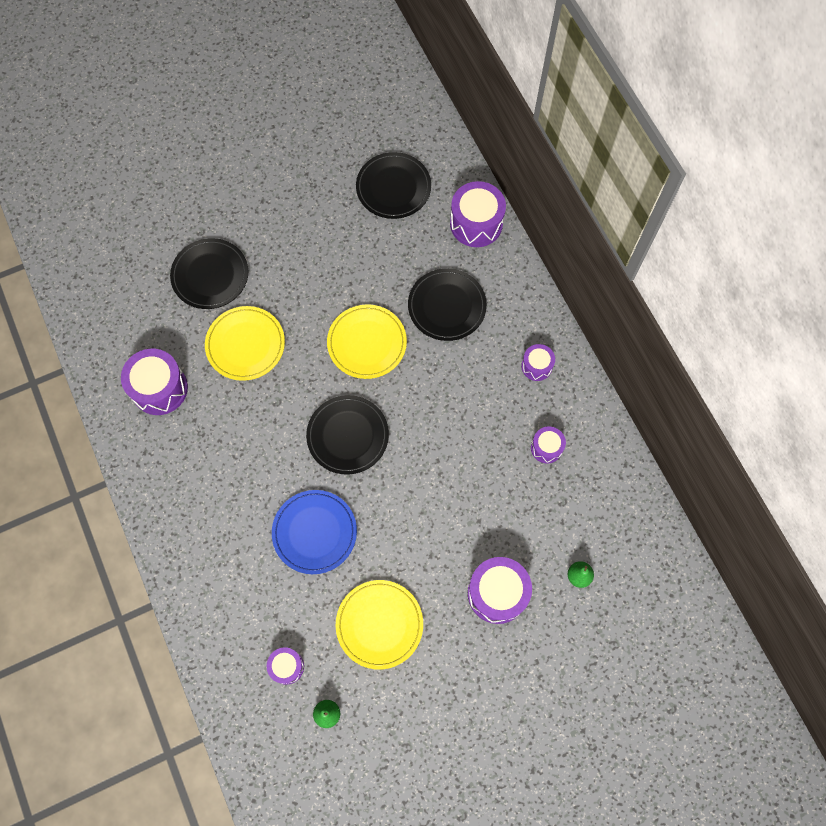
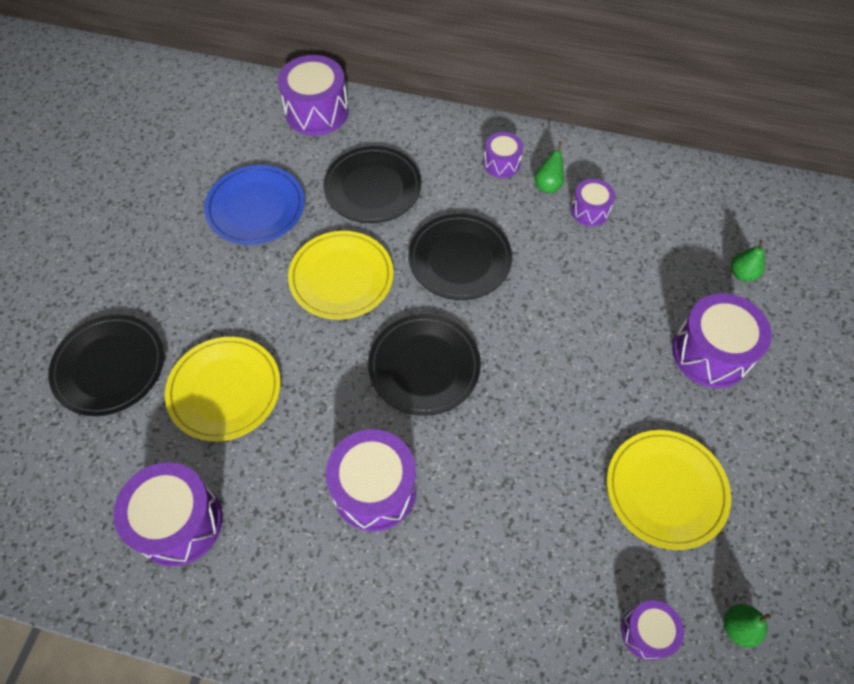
camera: 50 degrees left, 10 degrees down
(253, 468) = (374, 489): none -> purple drum
(314, 532) = (505, 479): blue plate -> blue plate (256, 207)
(393, 187) = (209, 145): black plate -> black plate (460, 259)
(544, 407) = (548, 185): none -> green pear

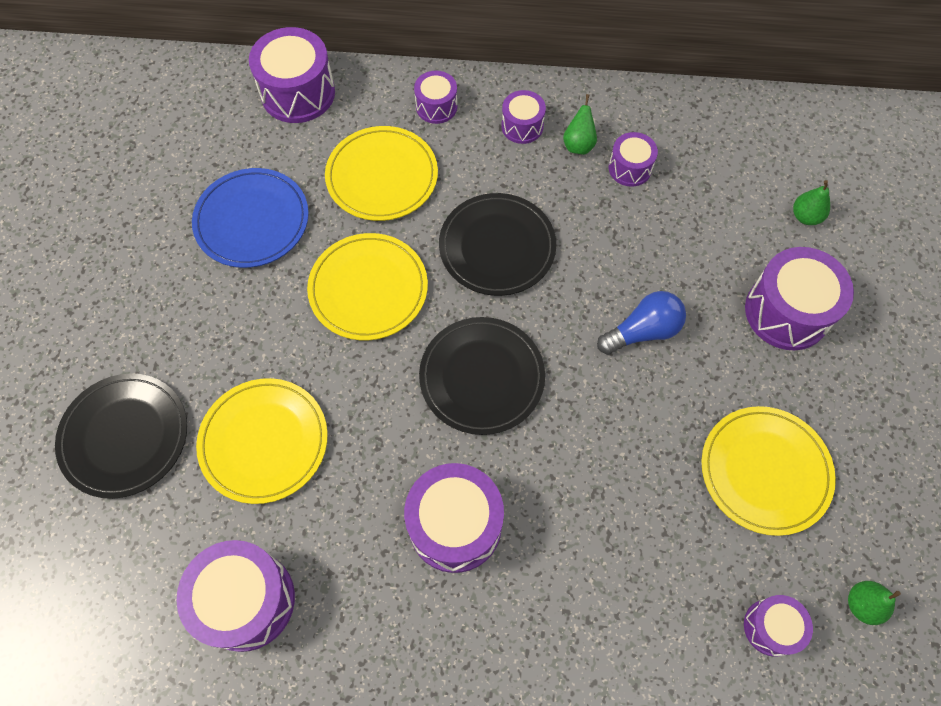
camera: 10 degrees left, 5 degrees up
(373, 187) = (382, 176): black plate -> yellow plate
(431, 138) = (436, 106): none -> purple drum
(575, 349) = (642, 331): none -> blue light bulb

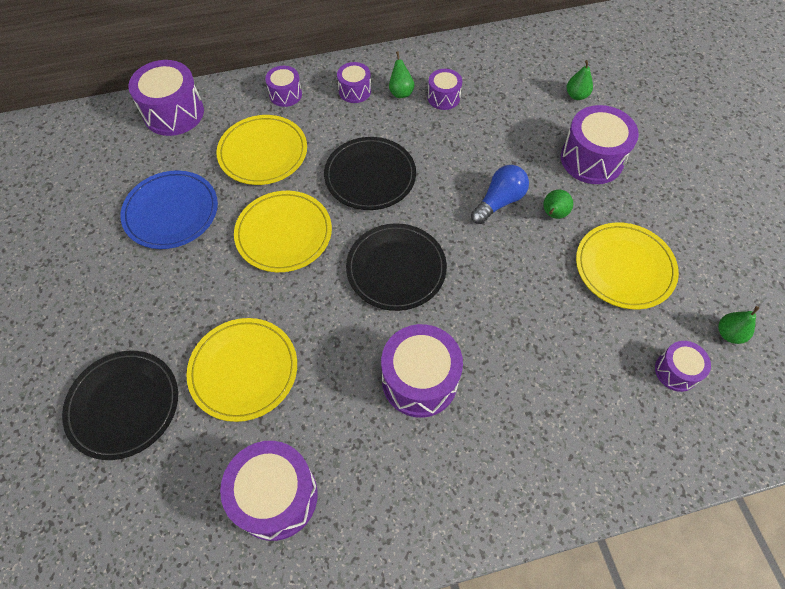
camera: 20 degrees left, 5 degrees down
(704, 370) = (553, 214): none -> green pear

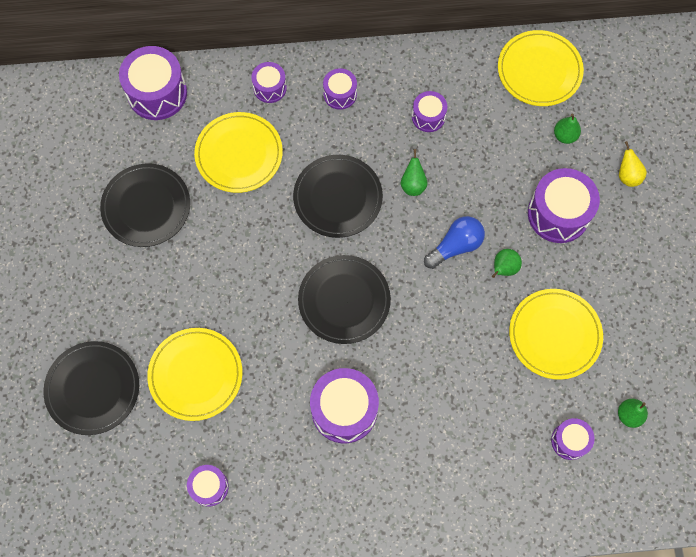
camera: 10 degrees right, 10 degrees up
(171, 212) = (146, 207): blue plate -> black plate
(276, 496) = (209, 487): purple drum -> purple drum, size x0.56
(284, 233) = (247, 247): yellow plate -> yellow plate (539, 70)
(401, 92) = (386, 103): green pear -> green pear (413, 185)
(646, 119) = (627, 176): none -> yellow pear

